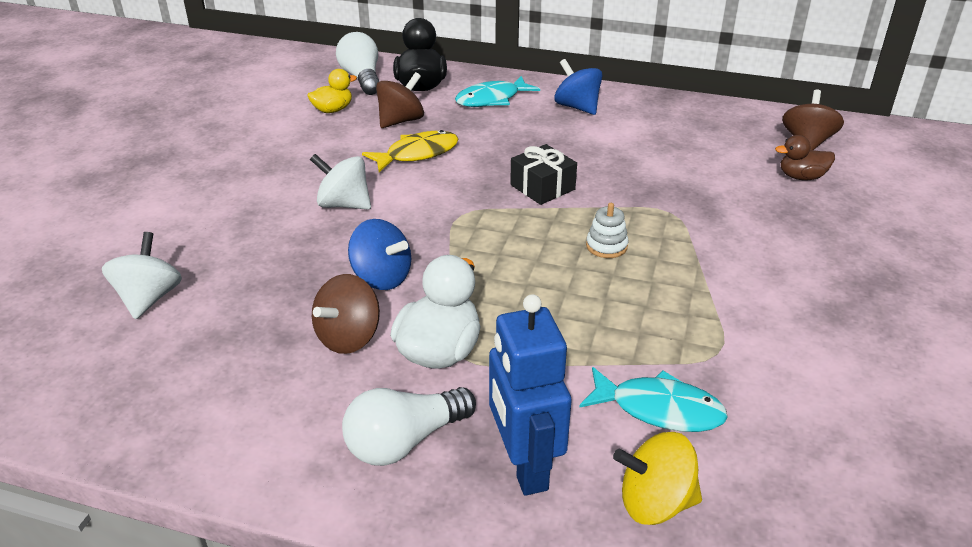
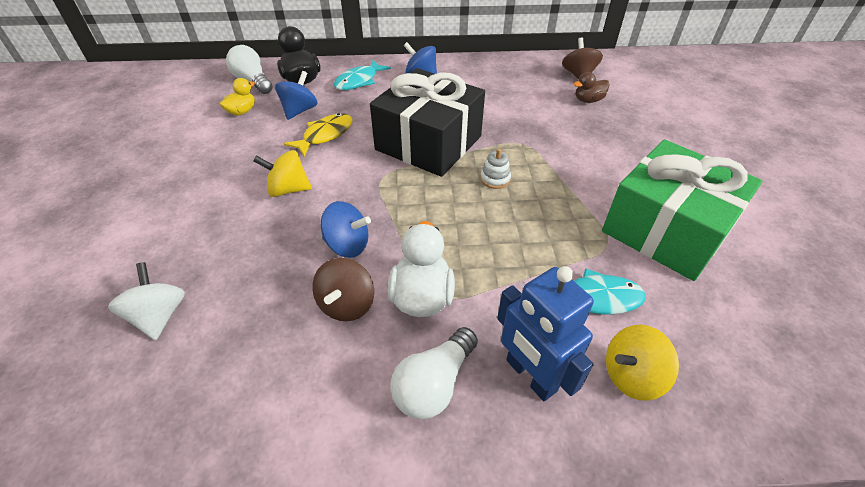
camera: 20 degrees left, 10 degrees up
(344, 204) = (288, 189): white spinning top -> yellow spinning top
(401, 121) = (299, 111): brown spinning top -> blue spinning top
(542, 187) = (428, 143): black gift -> black gift, size x2.28
(814, 357) = (666, 230): none -> green gift

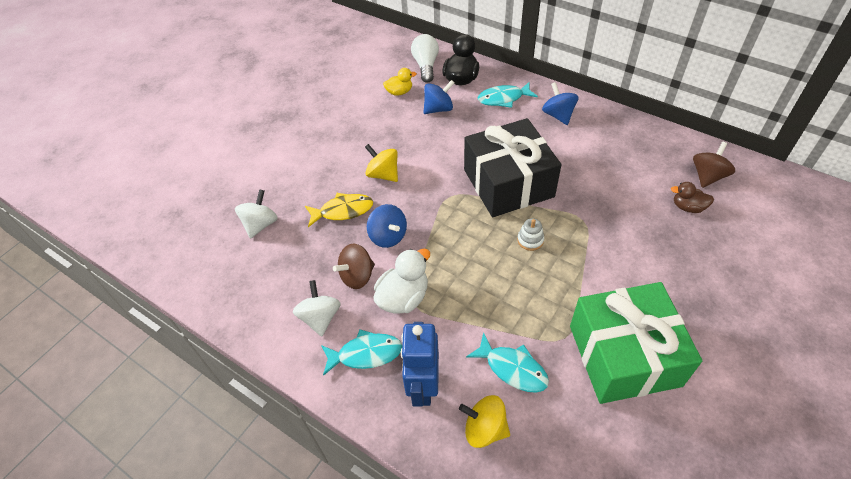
camera: 40 degrees right, 5 degrees up
(325, 135) = (439, 140): yellow fish -> yellow fish (343, 211)
(339, 378) = (320, 318): none -> white spinning top
(434, 384) = (365, 354): white light bulb -> turquoise fish

